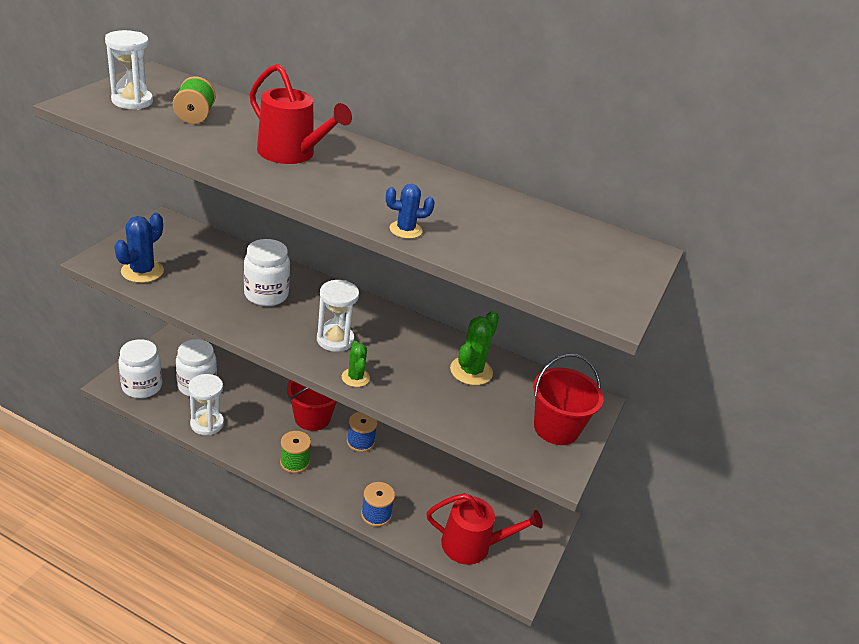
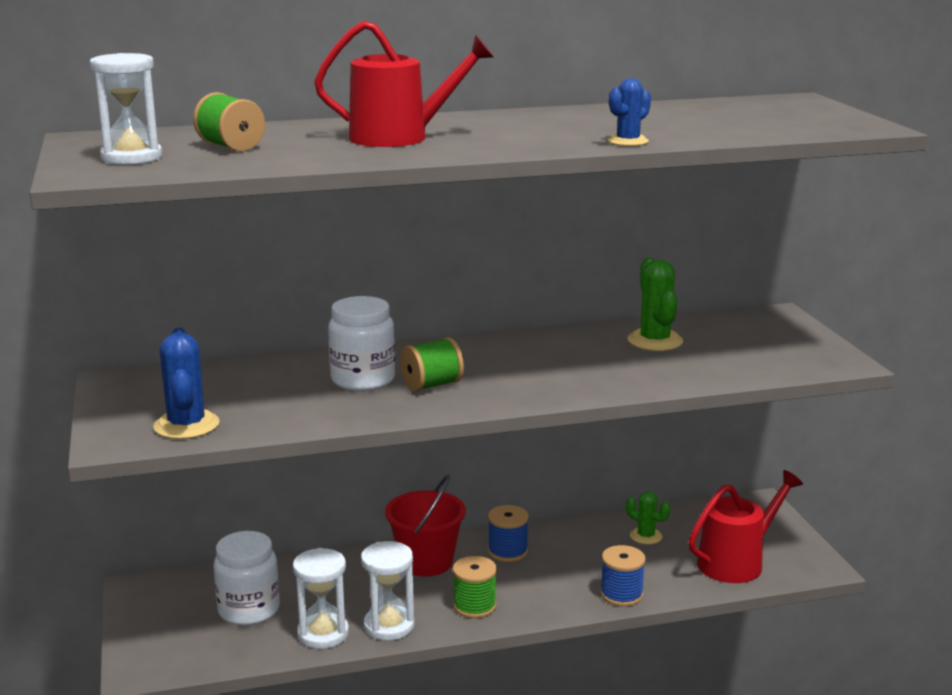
camera: 35 degrees left, 15 degrees down
(142, 386) = (181, 650): white jar -> none
(292, 321) = (432, 385): none -> green spool
(335, 340) = (501, 377): white hourglass -> white hourglass (389, 626)
(355, 377) = (577, 391): green cactus -> green cactus (646, 536)
(556, 428) = (788, 341): red bucket -> none

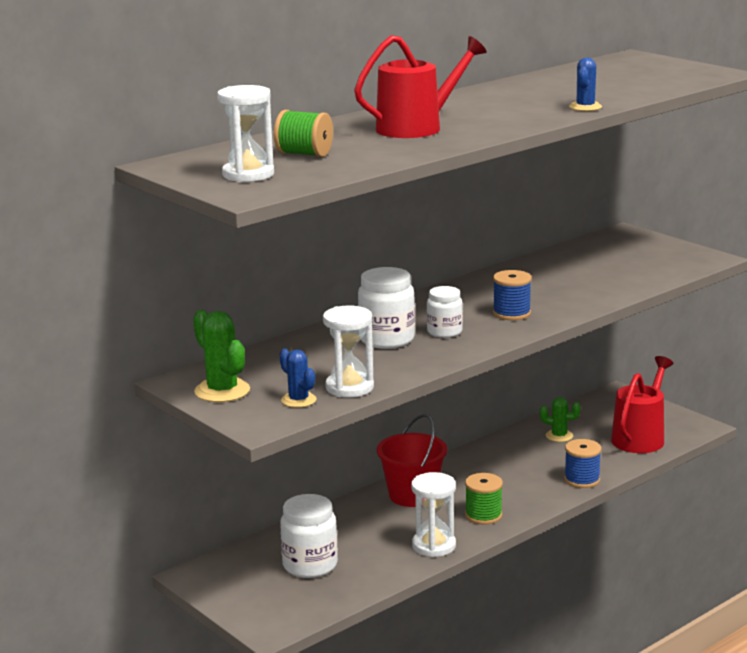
camera: 25 degrees left, 0 degrees up
(186, 425) = (298, 400): blue cactus -> blue cactus, size x0.63
(323, 634) = (389, 565): white hourglass -> white hourglass (349, 387)
(432, 385) = (444, 332): green spool -> white jar
(507, 551) = (467, 472): blue spool -> blue spool (511, 313)
(655, 341) = (563, 268): green cactus -> green cactus (222, 391)

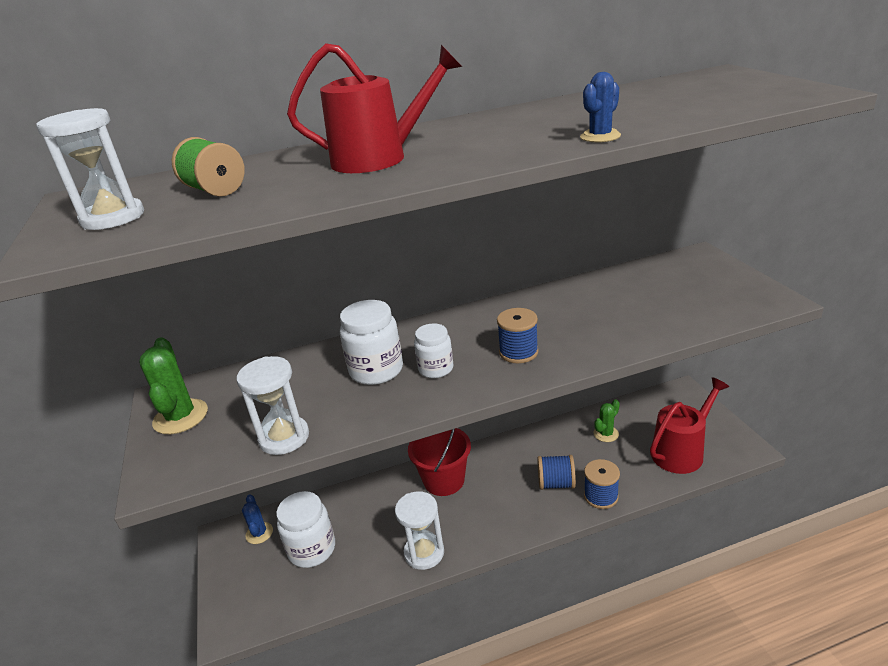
camera: 25 degrees right, 10 degrees up
(298, 400) = (225, 447): blue cactus -> blue cactus (259, 533)
(483, 515) = (488, 523): green spool -> none
(532, 478) = (556, 483): none -> blue spool
(559, 436) = (606, 434): green cactus -> green cactus turned 75 degrees counterclockwise

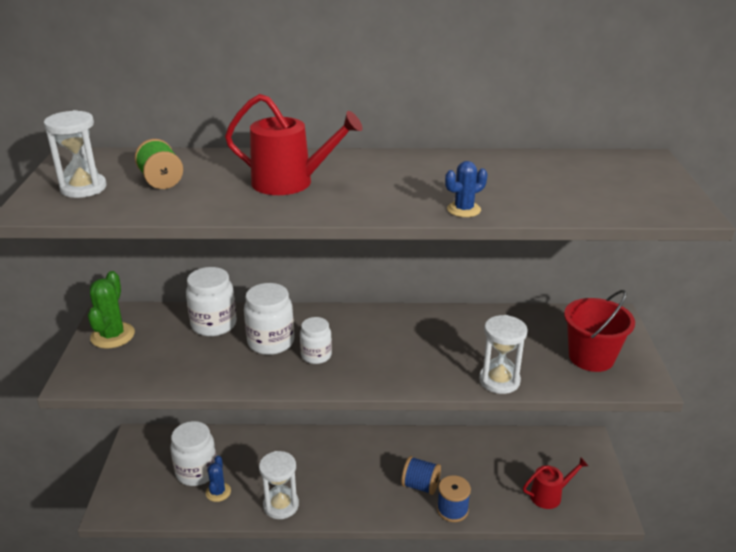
camera: 15 degrees right, 0 degrees up
(259, 533) = (163, 445): blue cactus -> blue cactus (218, 492)
(284, 438) = (175, 376): white hourglass -> white hourglass (499, 380)
(299, 371) = (214, 325): none -> white jar
(444, 480) = (328, 451): red bucket -> red bucket (591, 357)
(518, 352) = (389, 361): blue spool -> none
(606, 434) = (491, 456): green cactus -> none
(681, 452) = (549, 495): red watering can -> red watering can, size x0.64

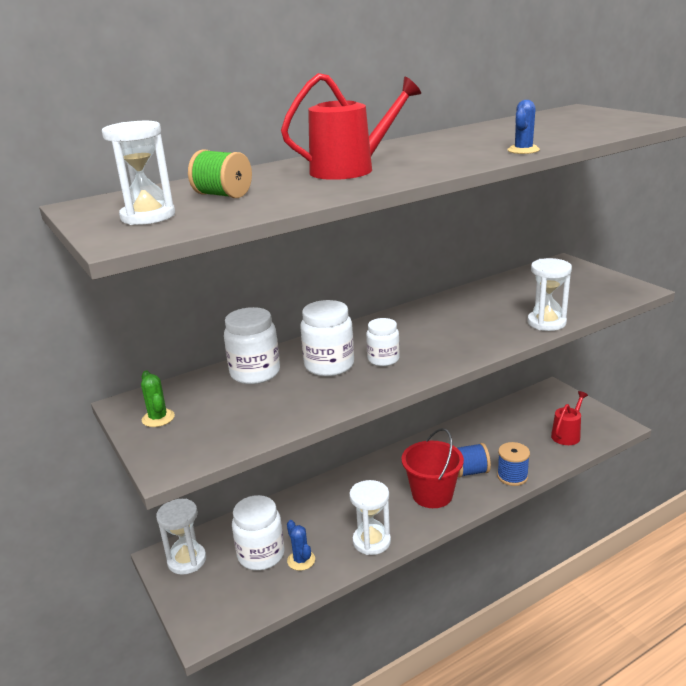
camera: 30 degrees left, 5 degrees down
(112, 336) = (158, 418): green cactus -> green cactus, size x0.63
(148, 448) = (187, 560): none -> white hourglass
(591, 357) = (584, 288): red bucket -> red bucket (432, 495)

